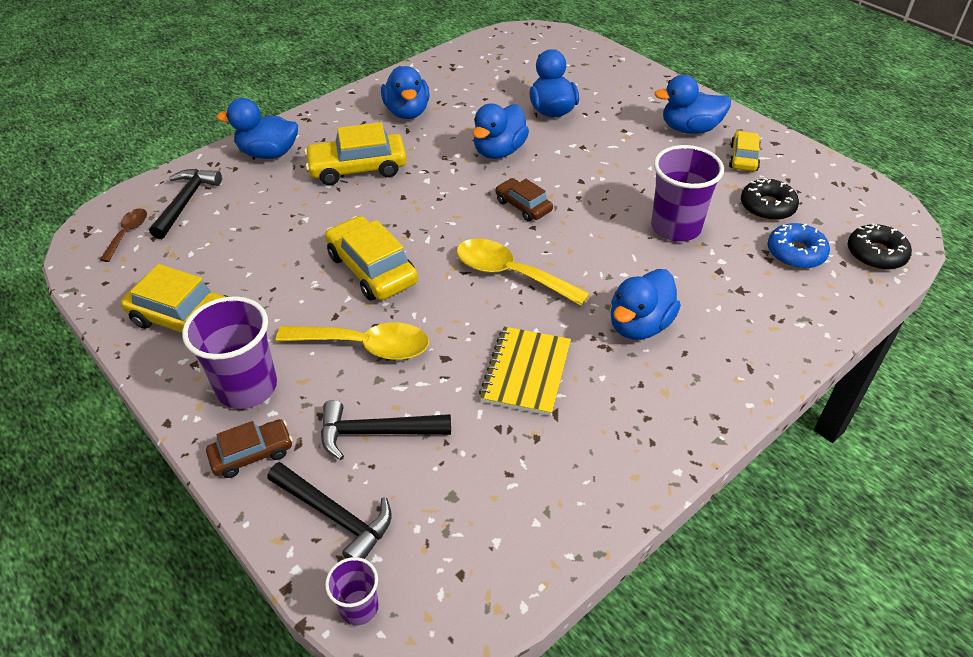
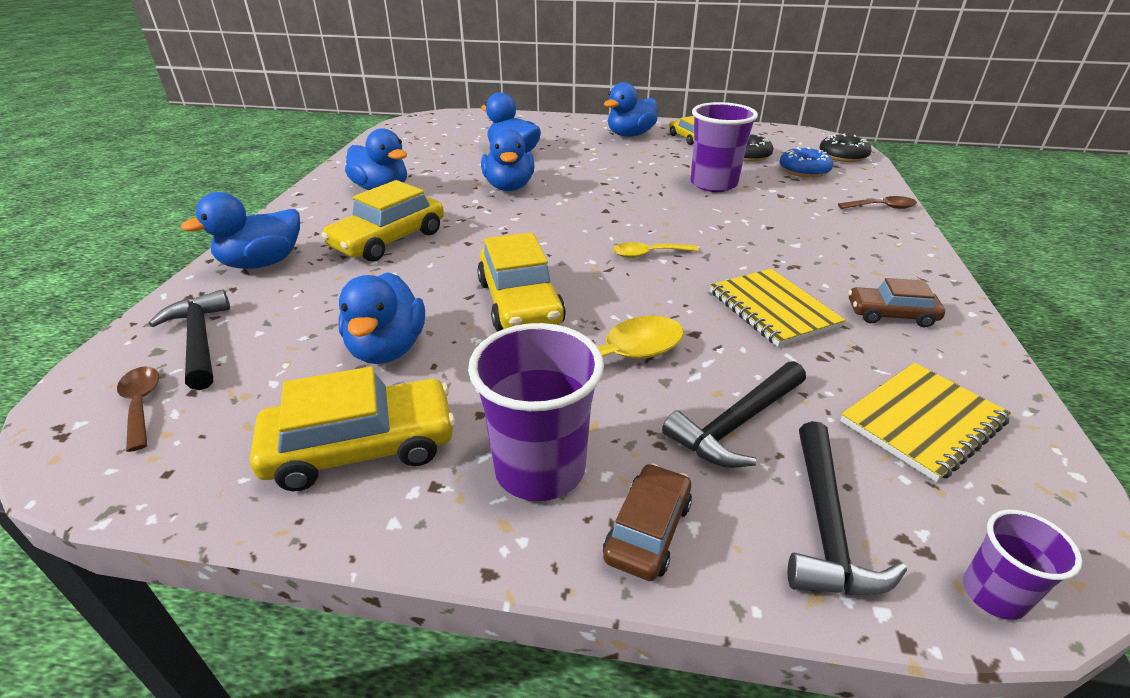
camera: 40 degrees left, 10 degrees down
(335, 516) = (825, 525): black hammer -> black hammer turned 105 degrees clockwise
(372, 269) = (520, 302): yellow car -> yellow car turned 120 degrees counterclockwise
(486, 509) = (922, 422): none -> yellow notebook
(510, 274) = (648, 254): yellow spoon -> yellow spoon, size x0.56
(523, 206) = (585, 211): brown car -> brown car (891, 315)
(639, 325) = (791, 243): blue duck -> blue duck (387, 349)
(797, 334) = (882, 207): none -> brown spoon

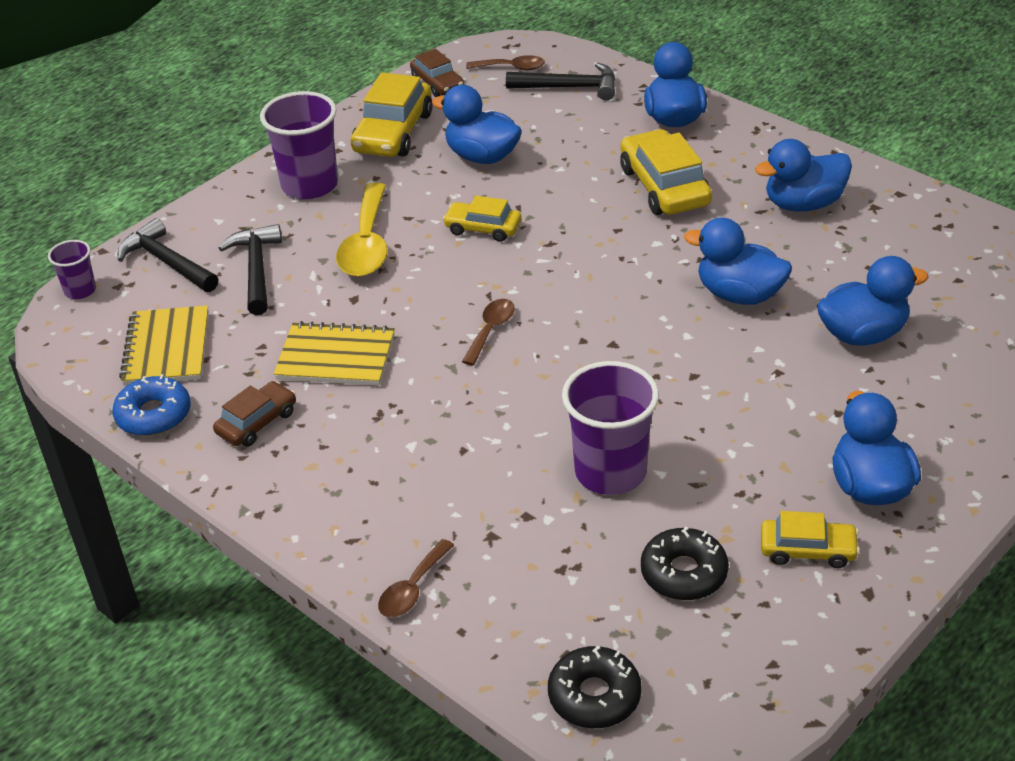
camera: 125 degrees right, 5 degrees up
(520, 302) = (483, 228): yellow car -> yellow car, size x0.59
(647, 530) = (234, 205): brown car -> brown car (437, 83)
(648, 254) = (491, 330): yellow spoon -> brown spoon
(804, 170) = (579, 599): blue donut -> blue donut (154, 415)

